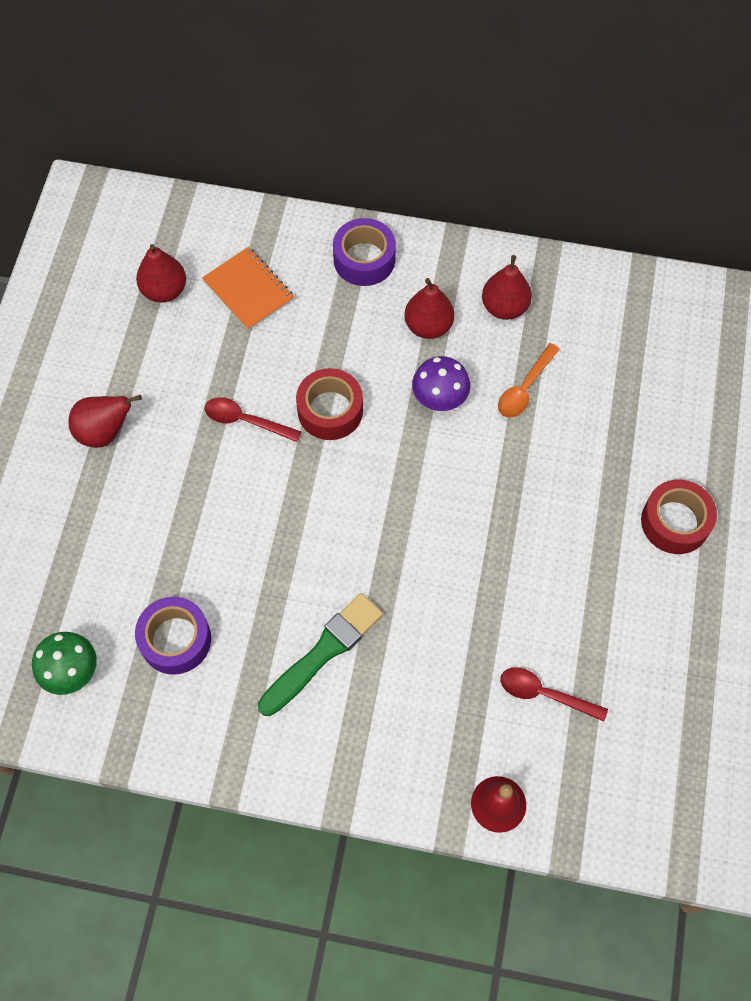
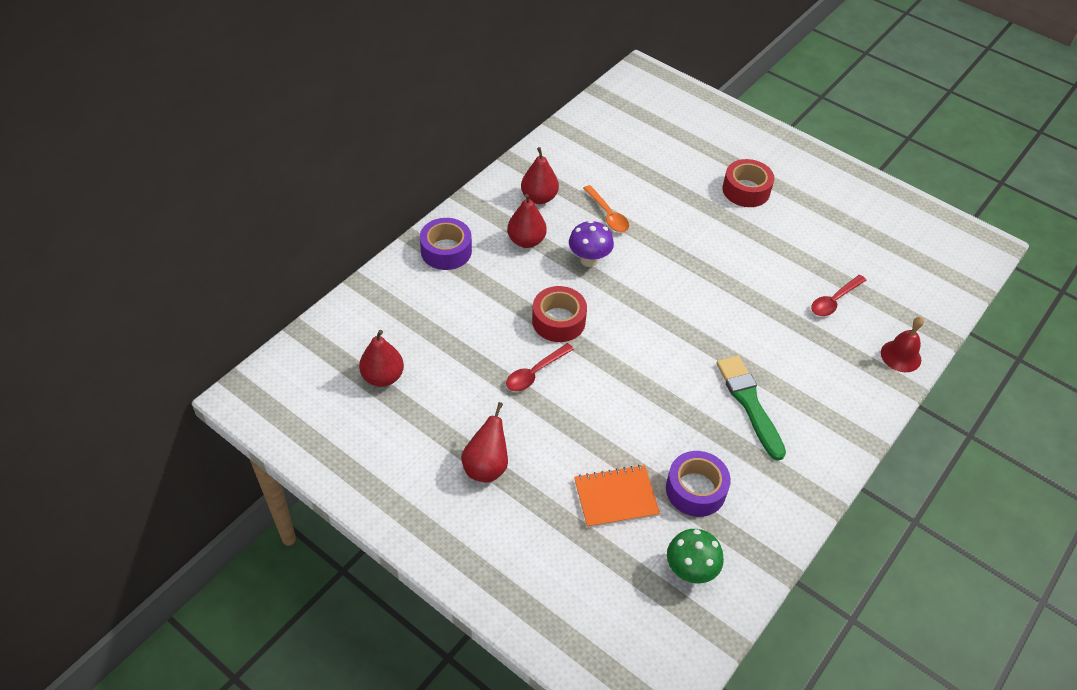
camera: 65 degrees left, 15 degrees down
(248, 290) = (422, 326): orange notebook -> orange notebook (616, 497)

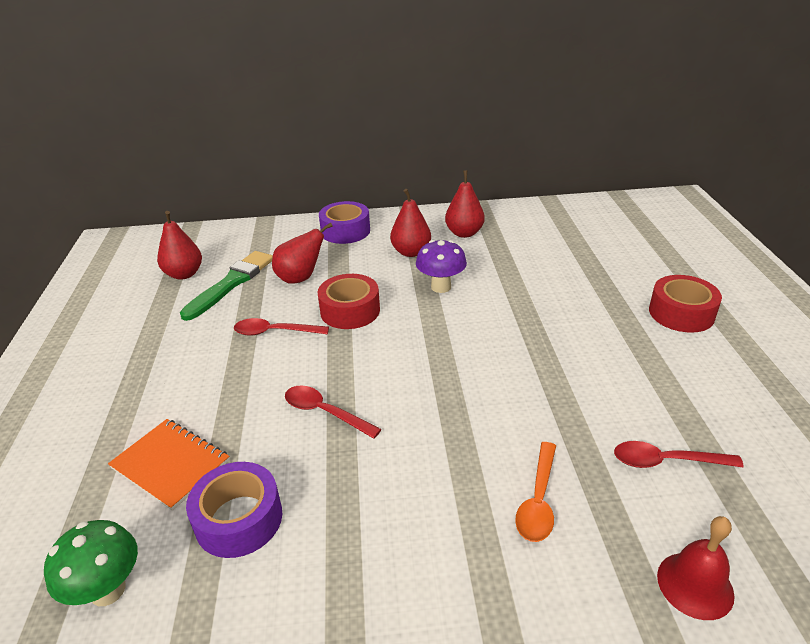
camera: 50 degrees right, 15 degrees down
(486, 467) = (136, 367): red pear -> red pear (300, 278)
(608, 215) = (505, 267): orange spoon -> orange spoon (538, 500)
(649, 401) = (325, 412): none -> red spoon
(749, 404) = (414, 486): green brush -> green brush (231, 283)

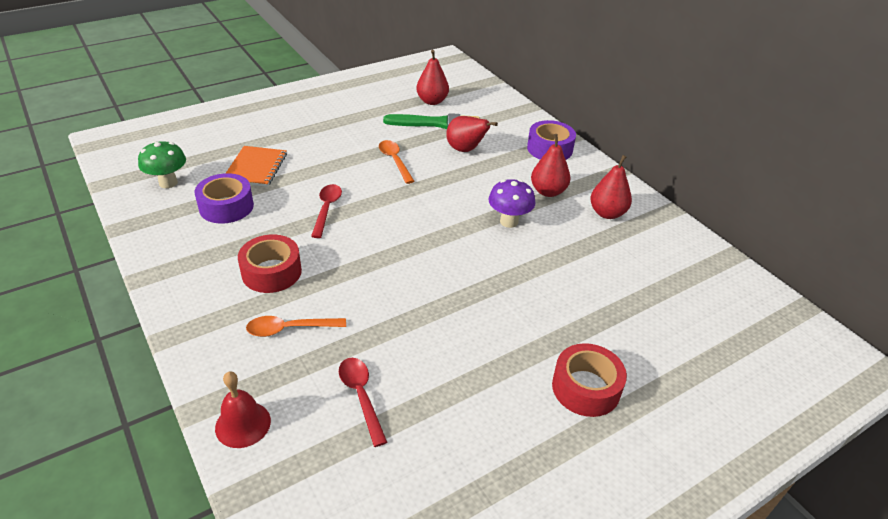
camera: 60 degrees right, 5 degrees up
(275, 332) = (395, 161): red spoon -> orange spoon
(350, 311) = (442, 185): red tape -> red tape (271, 272)

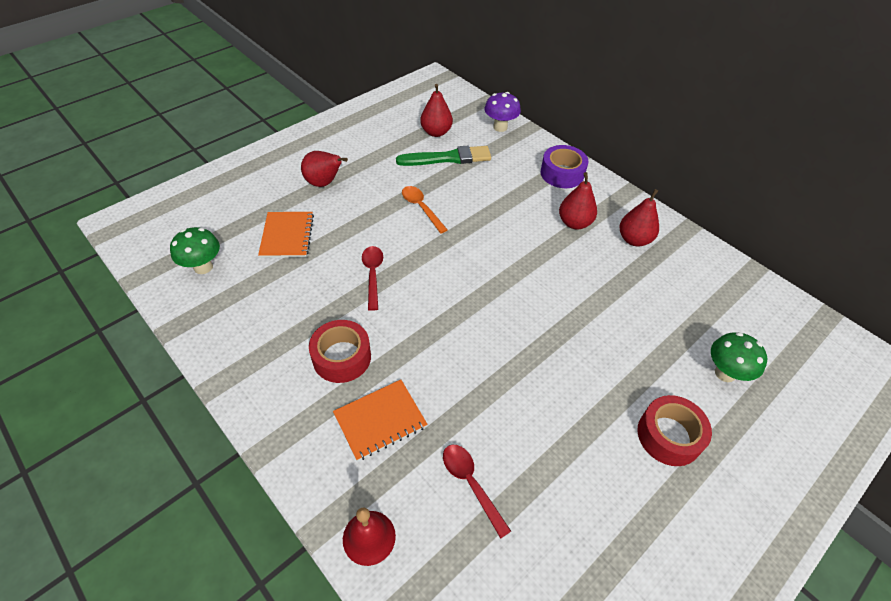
camera: 10 degrees left, 10 degrees up
(226, 207) = (272, 287): purple tape -> none
(290, 329) = (380, 420): orange spoon -> orange notebook
(465, 150) = (485, 185): red pear -> red pear (324, 183)
(509, 221) = (548, 262): purple mushroom -> purple mushroom (500, 127)
(667, 342) = (725, 373): none -> green mushroom

